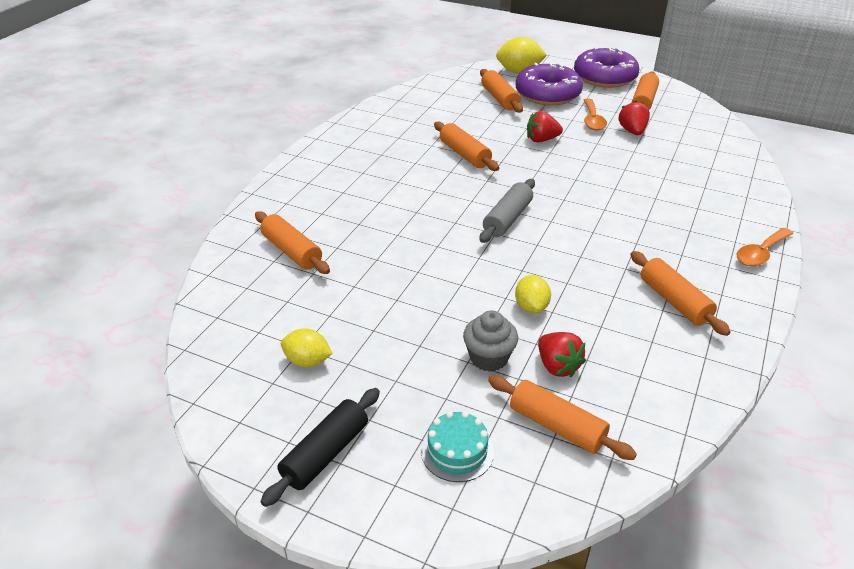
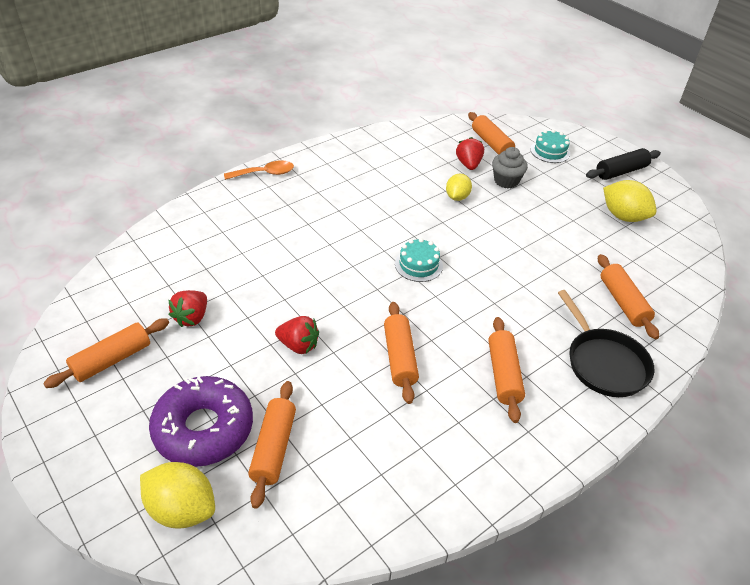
camera: 155 degrees left, 5 degrees up
(301, 198) = (604, 363): none -> black pan
(307, 361) = (623, 216): yellow lemon -> yellow lemon, size x1.54
(507, 219) = (418, 265): grey rolling pin -> turquoise cake
(592, 120) = (210, 353): orange spoon -> none
(604, 77) = (87, 433): purple donut -> none
(674, 301) = (361, 169): orange rolling pin -> orange rolling pin (503, 374)

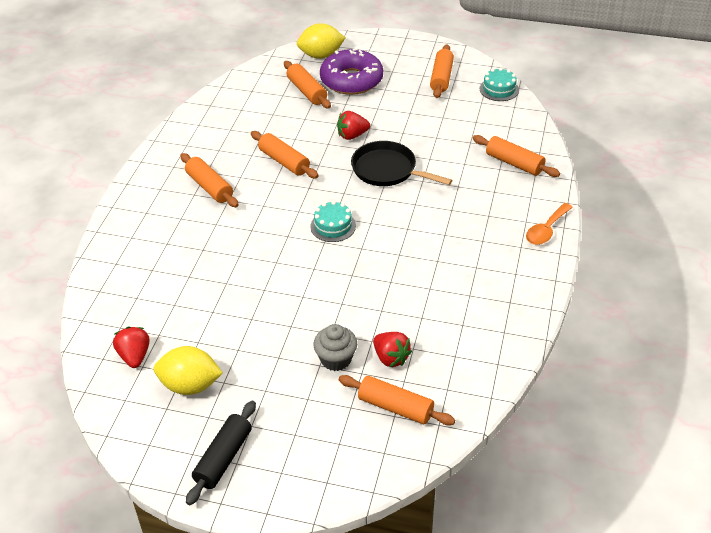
camera: 145 degrees right, 0 degrees up
(192, 317) = (433, 115): red strawberry -> red strawberry (134, 356)
(457, 197) = (364, 309): yellow lemon -> none
(550, 151) = (323, 439): turquoise cake -> turquoise cake (499, 89)
(604, 363) = (144, 230): black pan -> black pan (387, 170)
(623, 302) = (150, 286): orange rolling pin -> orange rolling pin (514, 163)

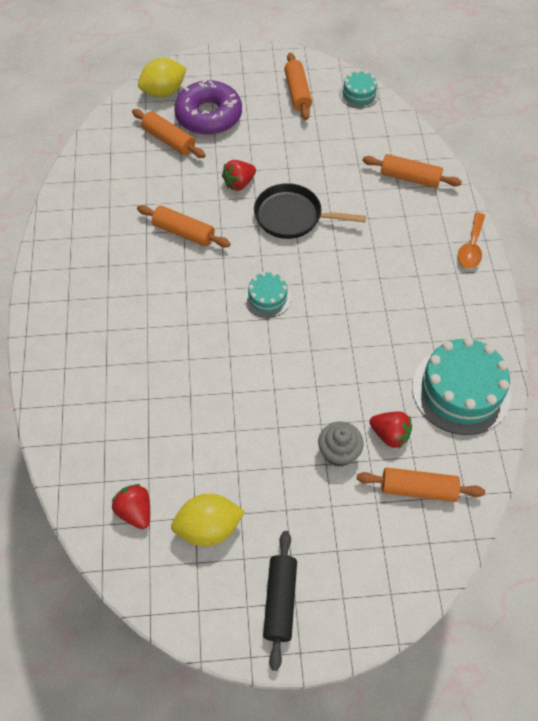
camera: 20 degrees left, 15 degrees up
(210, 187) = (120, 283): orange rolling pin -> none
(477, 340) = (461, 390): none -> turquoise cake

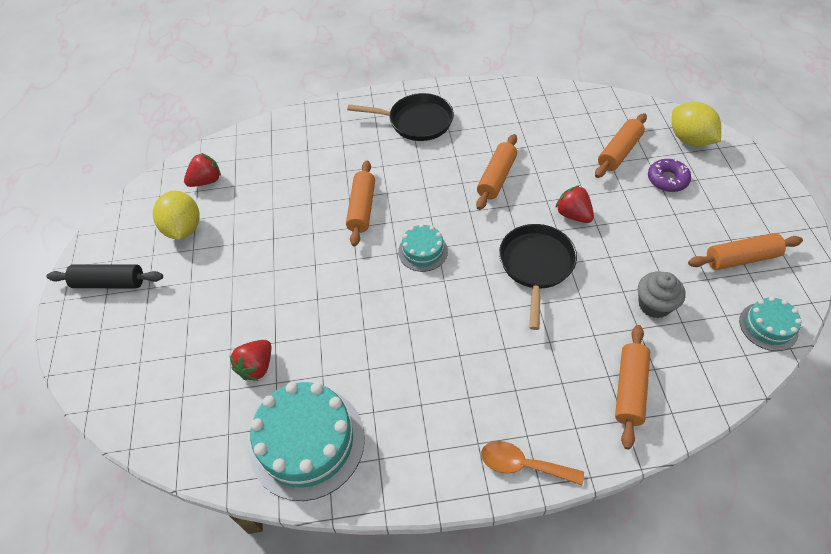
camera: 90 degrees right, 5 degrees down
(86, 293) = (416, 122): none -> black pan
(209, 116) = (667, 180): purple donut -> purple donut, size x0.54
(338, 452) = (242, 321): grey cupcake -> grey cupcake (654, 305)
(418, 489) = (192, 393): orange rolling pin -> orange rolling pin (362, 208)

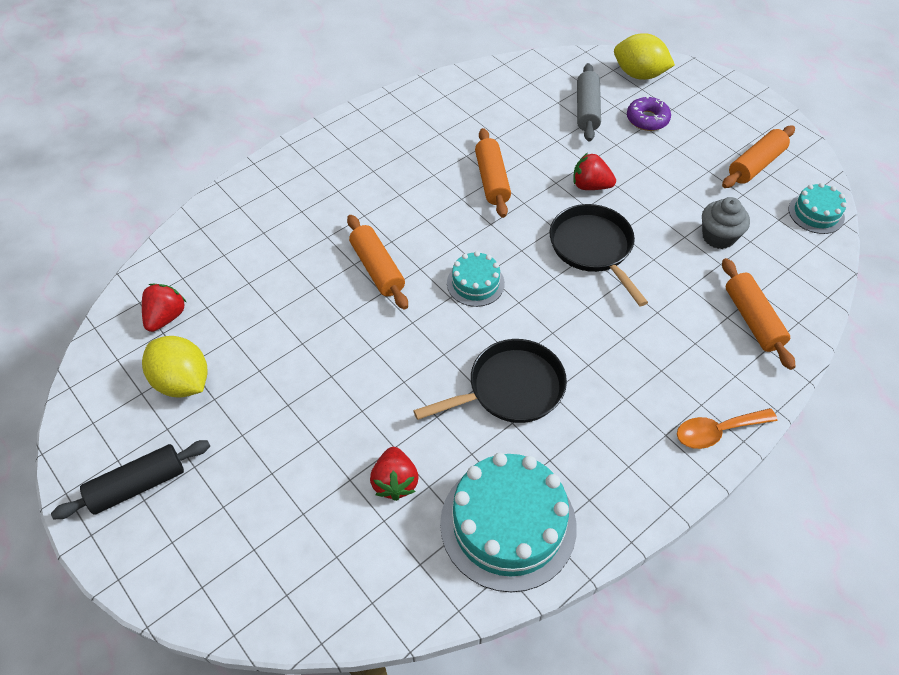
camera: 35 degrees left, 0 degrees up
(416, 122) = (364, 155): black pan -> black pan (510, 388)
(619, 152) = (586, 110): orange rolling pin -> grey rolling pin

